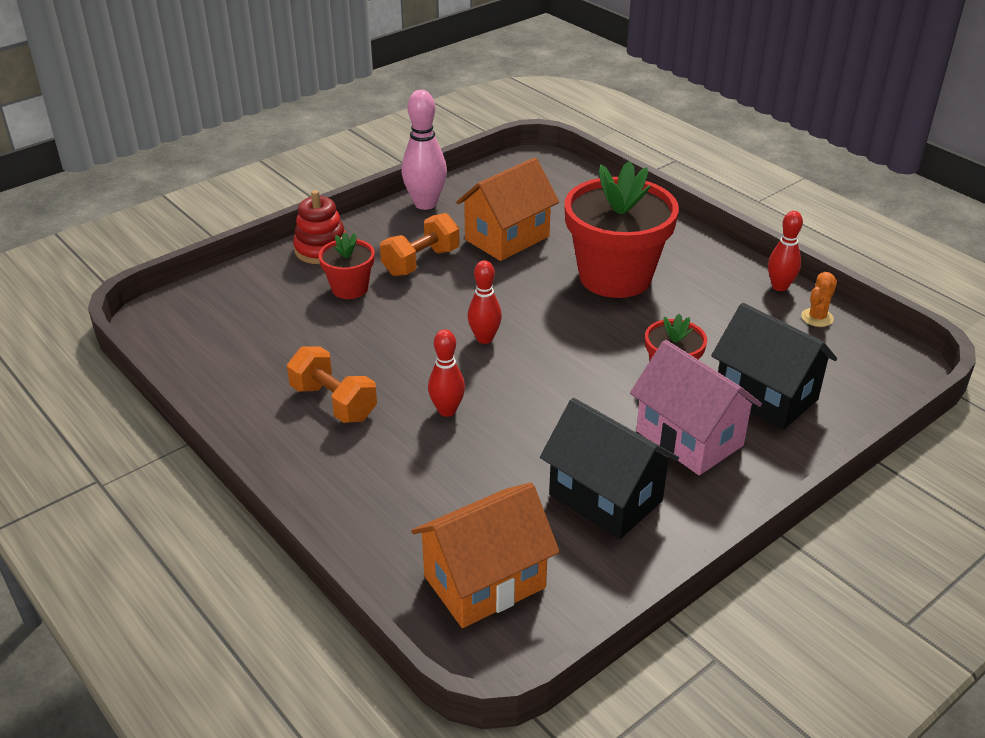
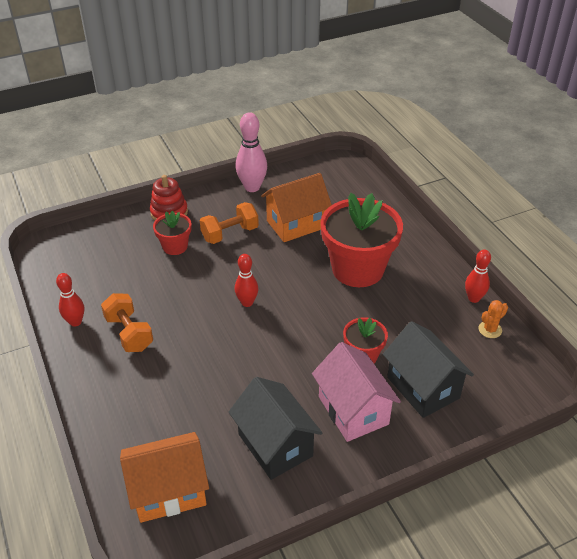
camera: 15 degrees right, 5 degrees up
(447, 410) = (199, 354): red bowling pin -> red bowling pin (75, 322)

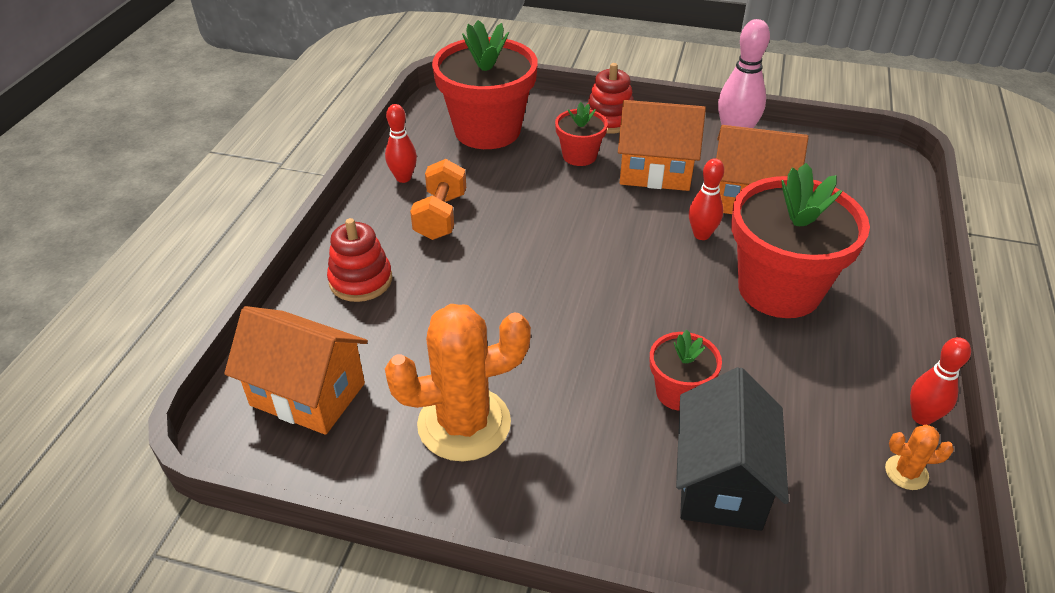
camera: 40 degrees right, 0 degrees up
(97, 259) = (487, 130): none -> red flower pot
(123, 404) = (361, 280): none -> red stacking toy
(230, 234) = (655, 172): orange dumbbell -> orange house
(247, 302) = (597, 253): red bowling pin -> red bowling pin (701, 235)
(275, 445) = (464, 424): black house -> orange cactus
(353, 410) = (597, 448): pink house -> none

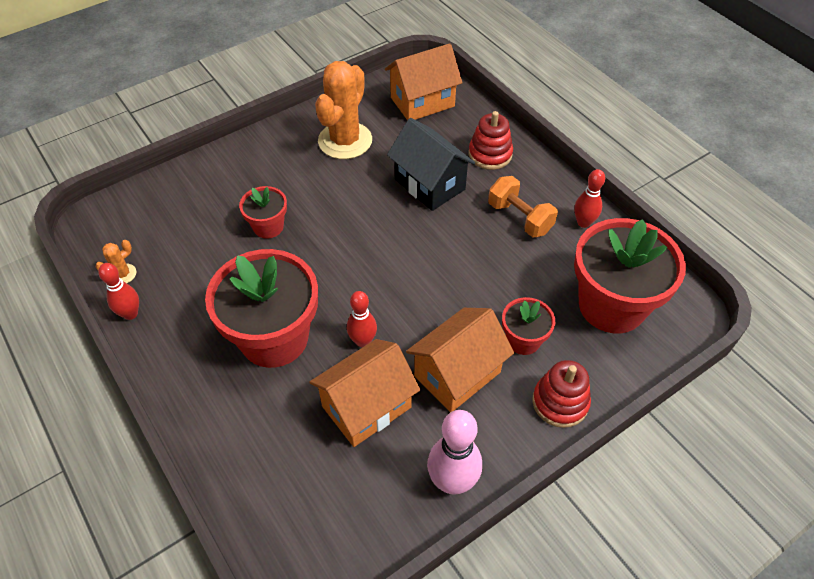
camera: 130 degrees right, 10 degrees up
(721, 482) = (209, 203): black house -> black house (429, 184)

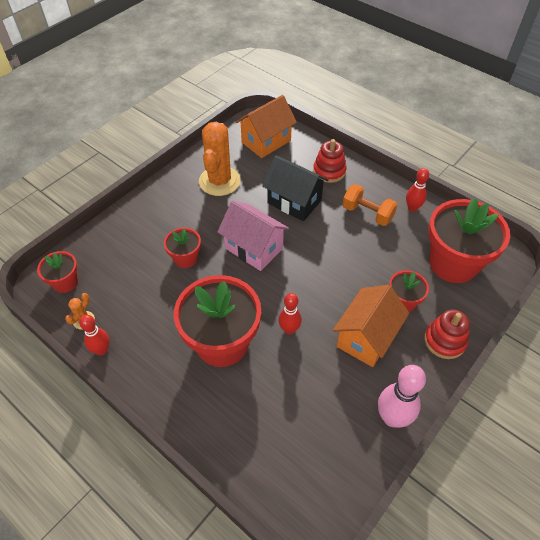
camera: 15 degrees left, 0 degrees up
(118, 225) = (65, 282): none -> red flower pot
(356, 232) = (254, 248): none -> pink house
(366, 407) = (310, 378): orange house -> none

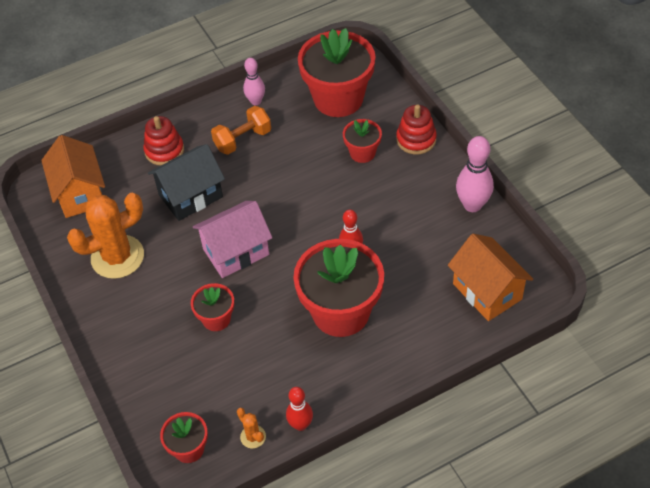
camera: 65 degrees left, 0 degrees up
(219, 181) = (117, 257): orange cactus -> orange cactus turned 60 degrees counterclockwise
(366, 337) = (387, 194): orange house -> orange house (487, 291)
(412, 208) = (256, 101): red bowling pin -> pink bowling pin

